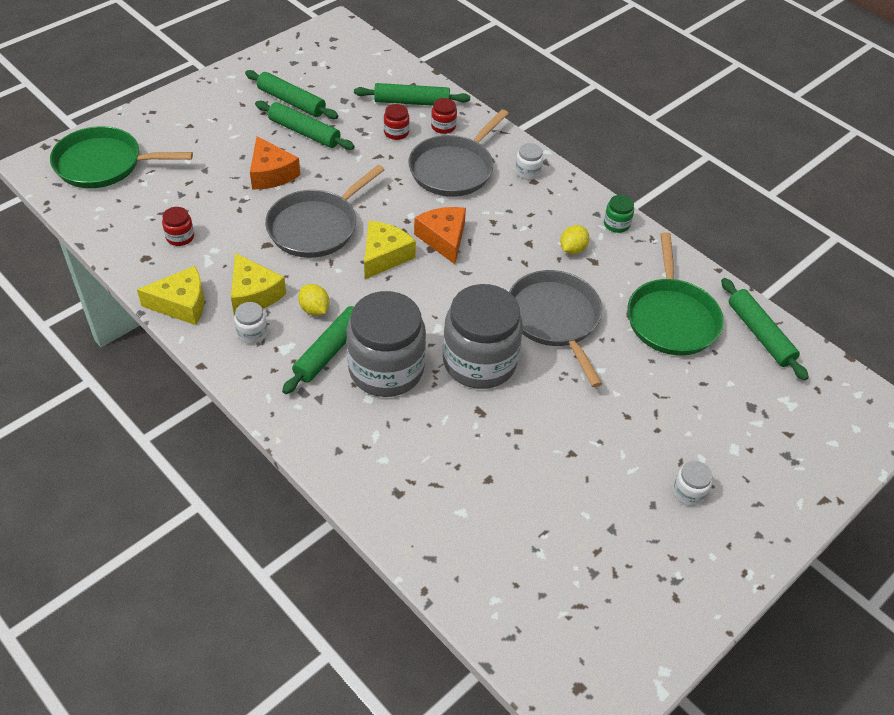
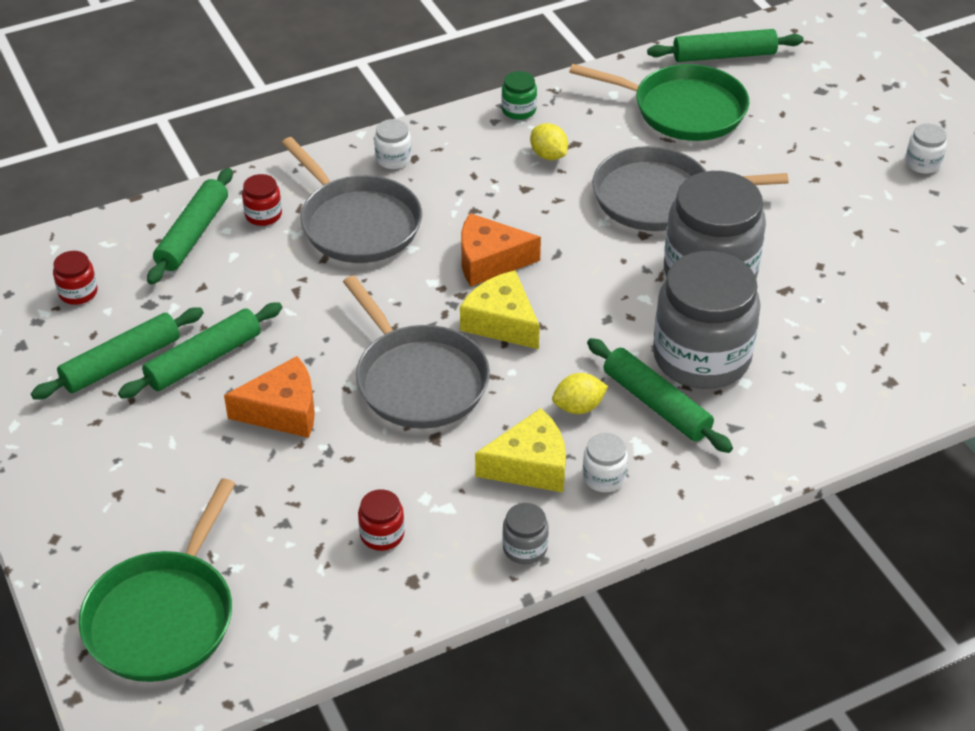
camera: 70 degrees left, 5 degrees down
(181, 304) = (525, 548): yellow cheese -> grey jar
(396, 132) = (253, 263): red jar -> red jar (78, 292)

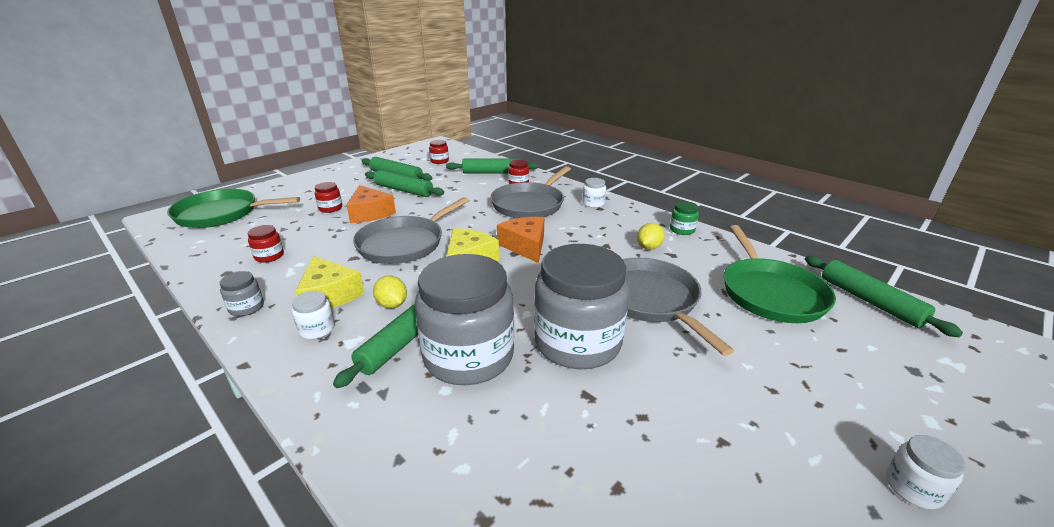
camera: 70 degrees right, 15 degrees down
(229, 461) = (330, 208): none -> red jar

